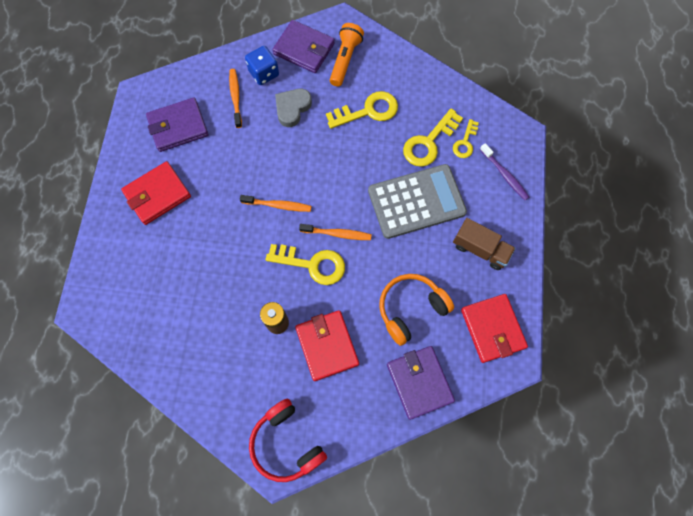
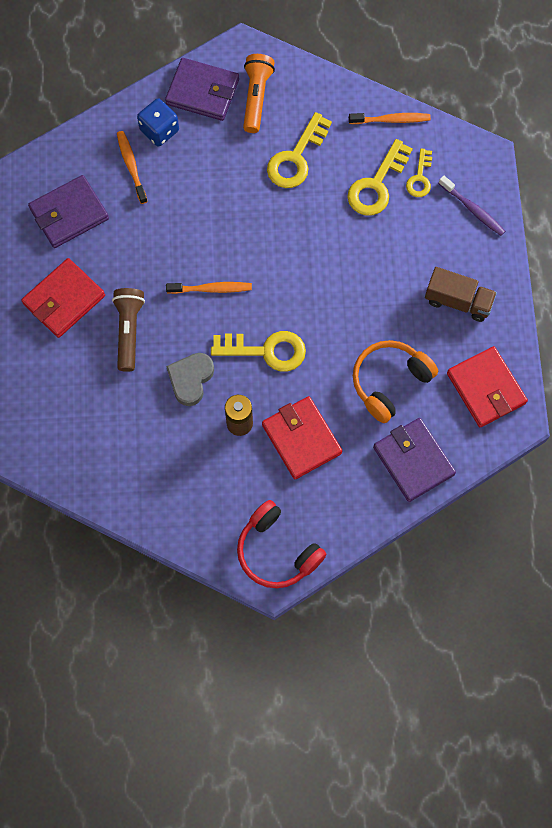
camera: 10 degrees left, 0 degrees up
(203, 229) = (129, 331): none -> brown flashlight
(292, 108) = (204, 169): grey heart -> grey heart (190, 379)
(337, 234) = (288, 311): orange toothbrush -> orange toothbrush (391, 120)
(368, 111) = (296, 157): yellow key -> yellow key turned 150 degrees clockwise
(416, 202) = (374, 258): grey calculator -> none

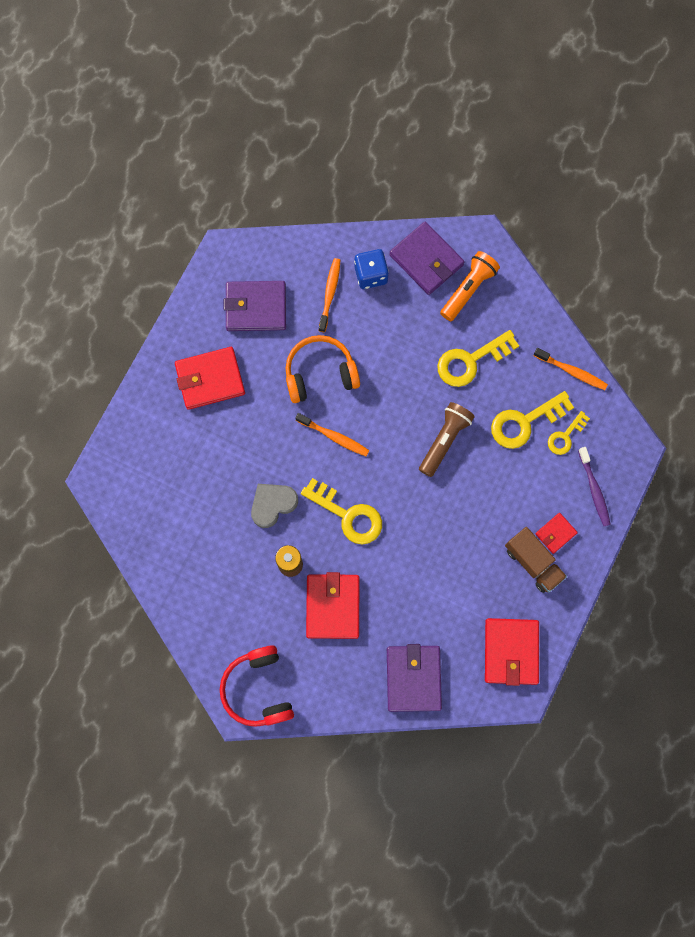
camera: 30 degrees right, 5 degrees up
(129, 331) = (247, 435): brown flashlight -> brown flashlight (445, 440)
(389, 382) = (433, 600): orange headphones -> orange headphones (320, 373)
(462, 265) = (555, 533): none -> red wallet

